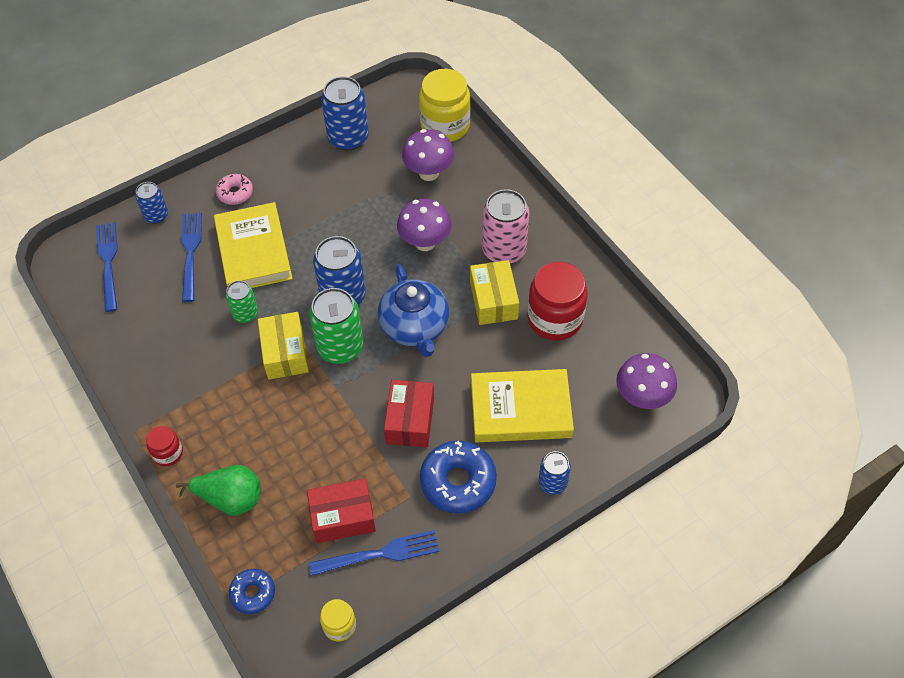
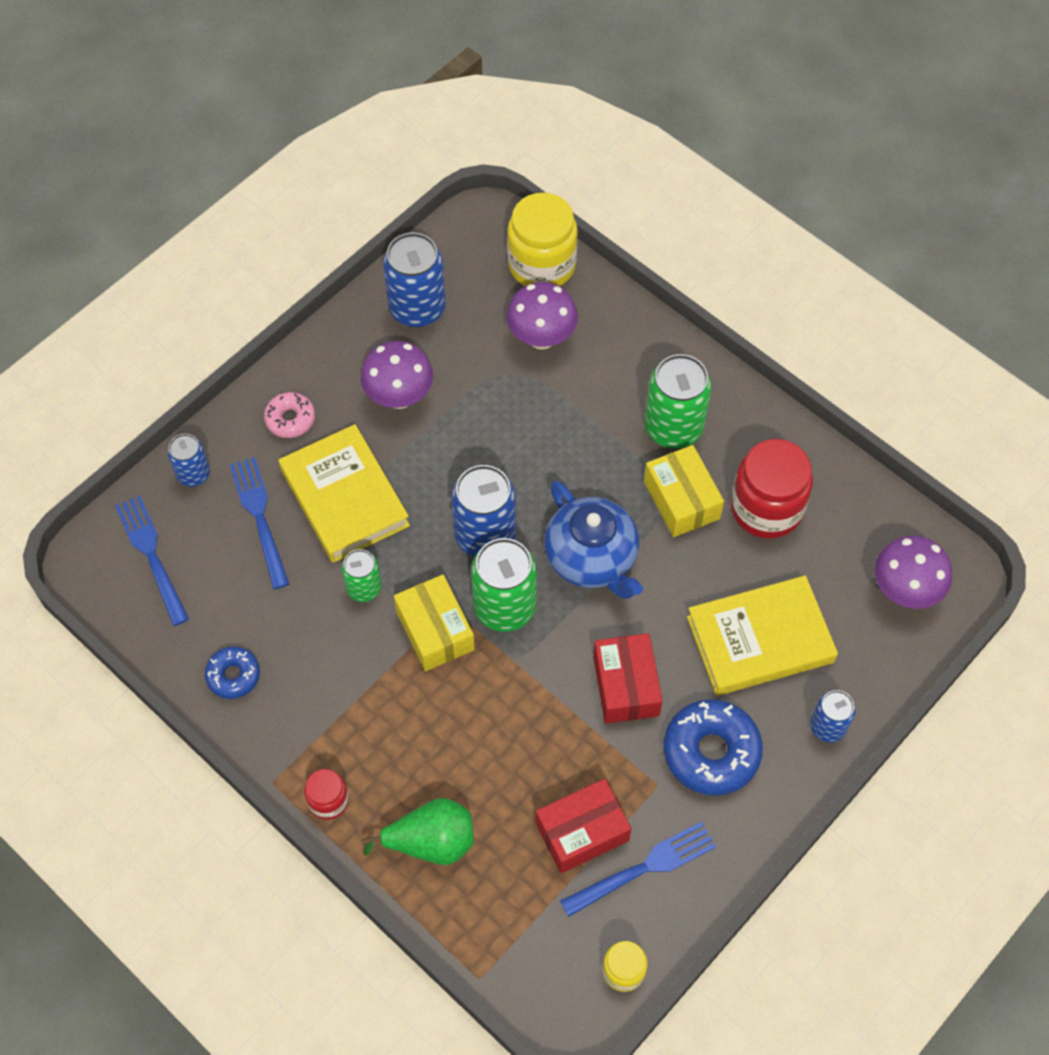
camera: 15 degrees left, 5 degrees up
(253, 593) = (502, 957): blue donut -> blue donut (233, 675)
(425, 242) = (568, 438): purple mushroom -> purple mushroom (399, 397)
(504, 250) = (673, 427): pink can -> green can

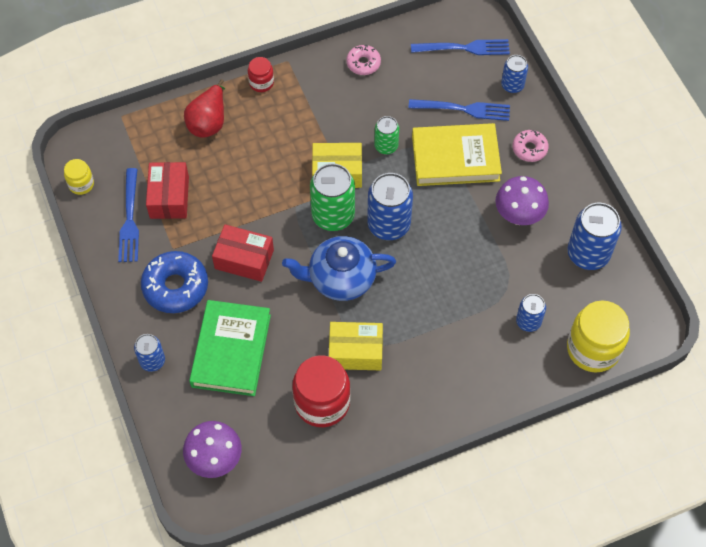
camera: 115 degrees right, 0 degrees up
(233, 675) = (363, 63): blue donut -> pink donut
(431, 842) = (208, 122): green pear -> red pear
(541, 338) = (528, 321): purple mushroom -> blue can
(673, 427) = (414, 373): green can -> none
(760, 640) = (231, 350): yellow book -> green book

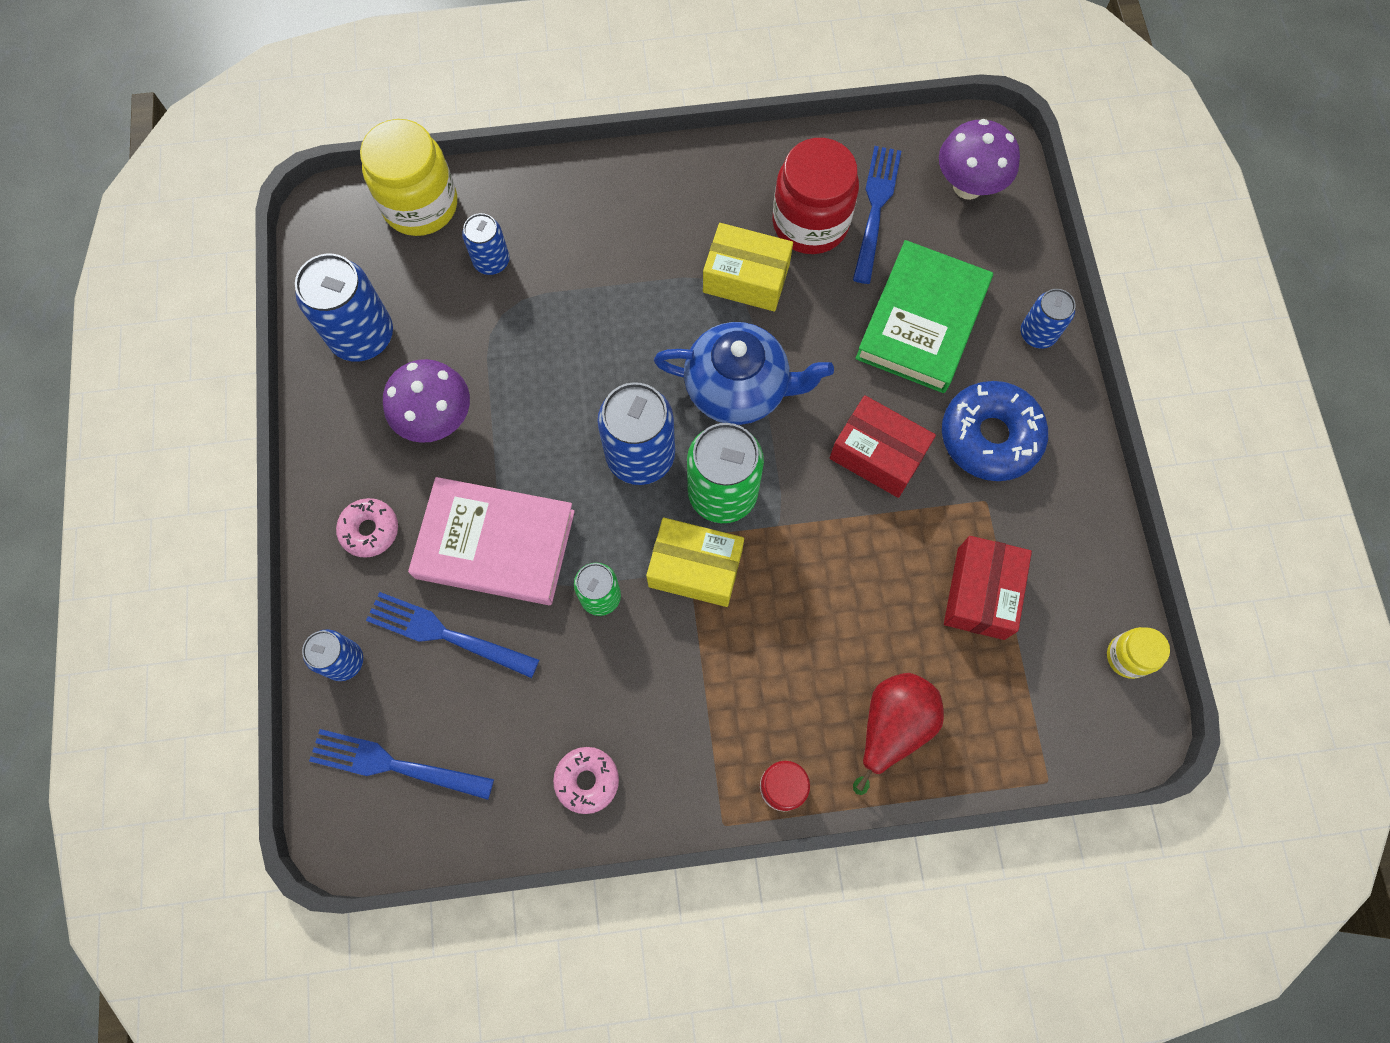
camera: 165 degrees left, 10 degrees up
(130, 219) = (1050, 569): blue fork -> blue fork (875, 209)
(455, 158) = (495, 544): yellow book -> pink book

